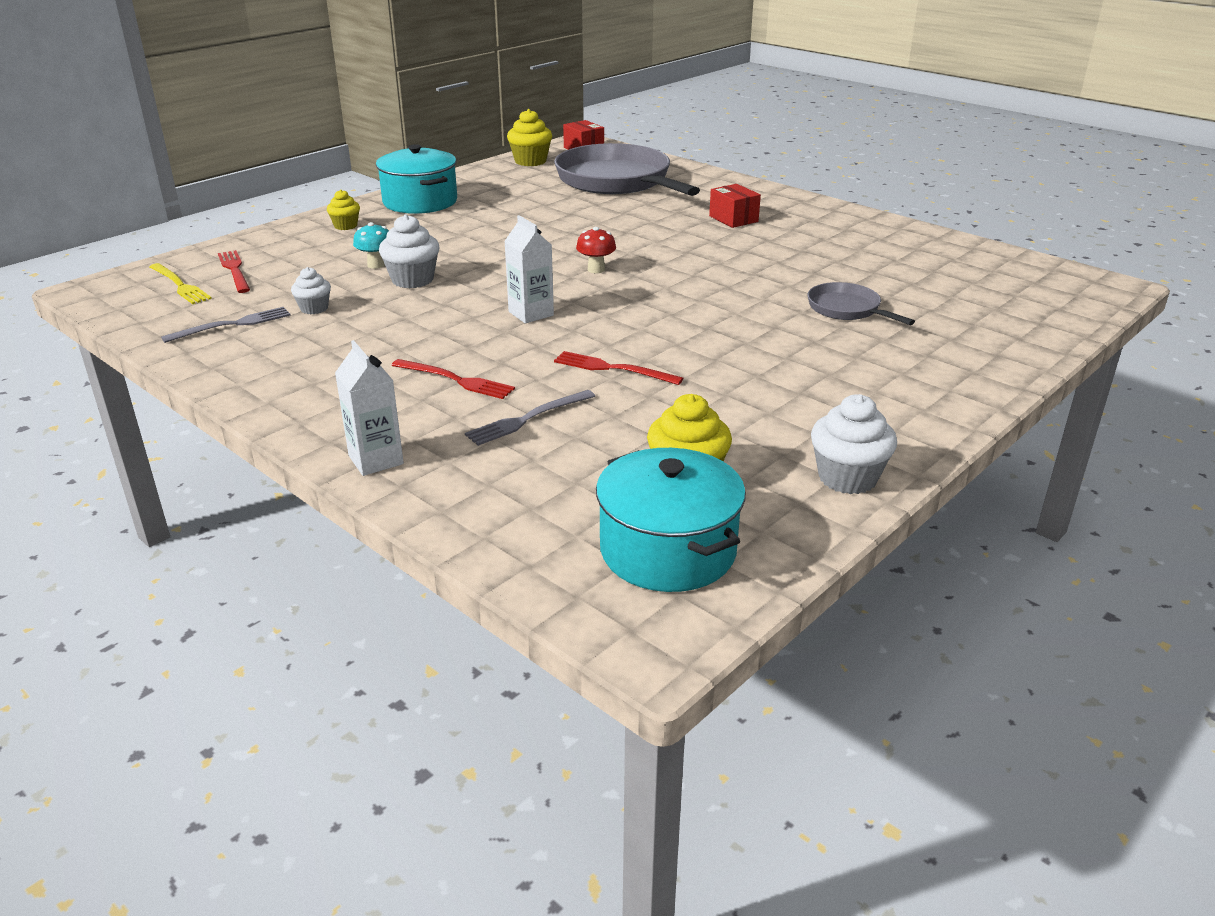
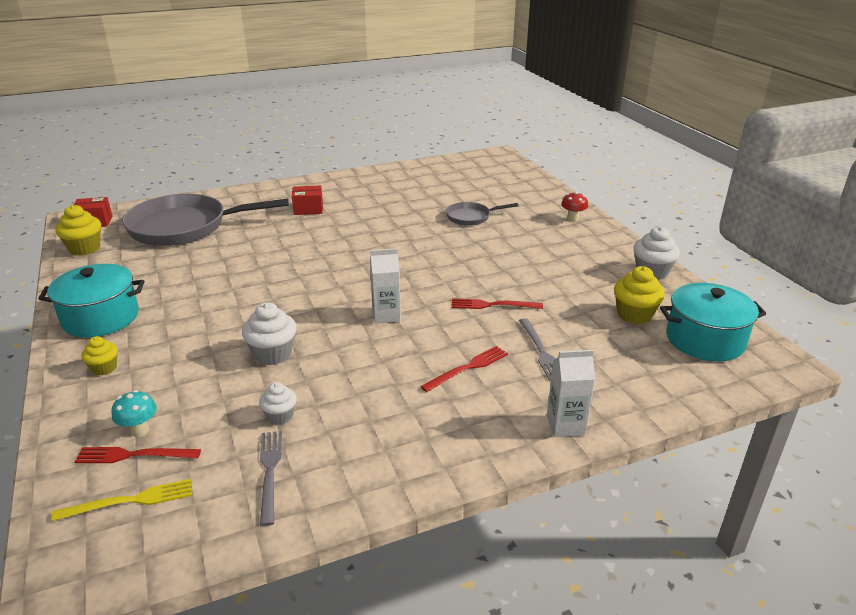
camera: 65 degrees left, 0 degrees up
(376, 265) = (220, 367): turquoise mushroom -> turquoise mushroom (140, 430)
(596, 270) = (338, 274): red mushroom -> red mushroom (572, 219)
(613, 369) = (492, 305): red fork -> red fork turned 45 degrees clockwise

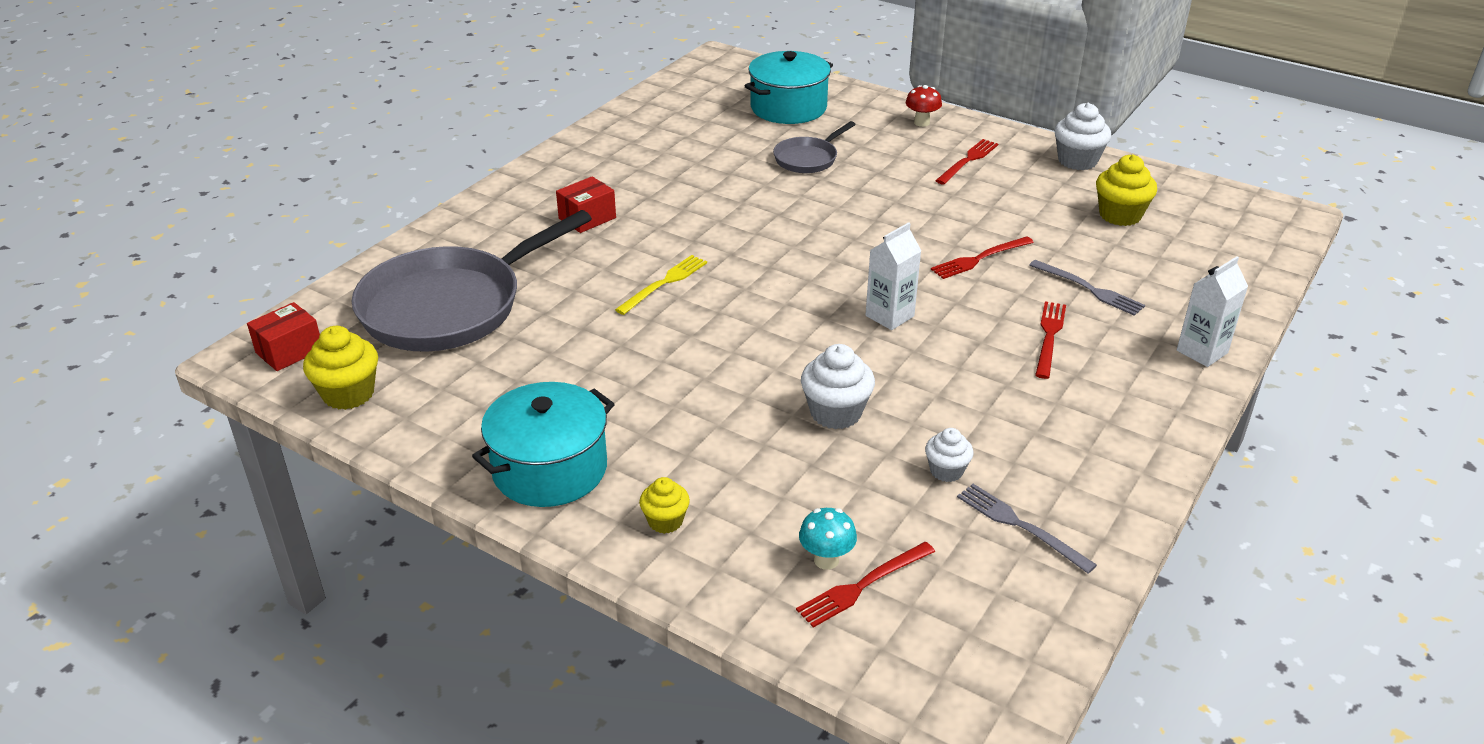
camera: 35 degrees left, 5 degrees up
(130, 501) = (933, 625): yellow fork -> yellow fork (664, 283)
(571, 248) = (968, 161): none -> red fork
(705, 339) = (1206, 217): turquoise pot -> turquoise pot (788, 108)

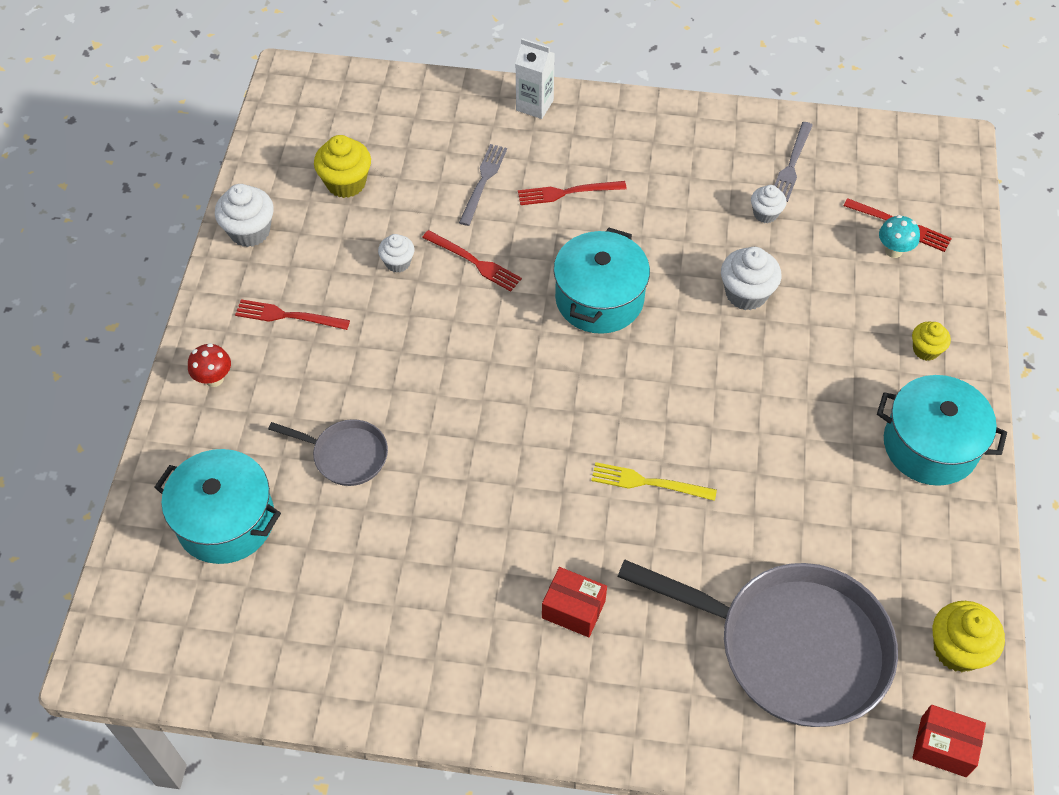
camera: 115 degrees left, 20 degrees up
(889, 316) = (599, 299): white carton -> turquoise pot
(1001, 220) = (398, 262): none -> white cupcake

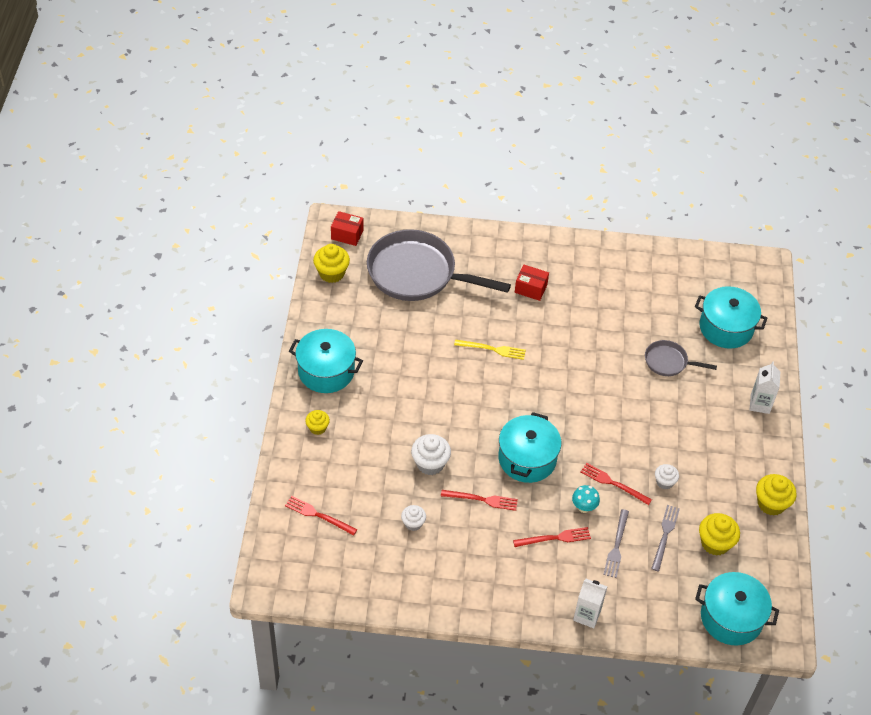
camera: 175 degrees right, 5 degrees down
(214, 379) = (760, 404): red mushroom -> white carton
(250, 231) = (771, 504): white cupcake -> yellow cupcake
(288, 316) = (727, 444): red fork -> red fork (482, 500)
(349, 99) = (731, 618): none -> turquoise pot
(791, 164) = (390, 565): grey fork -> grey fork (665, 535)
(893, 251) = (326, 496): turquoise mushroom -> turquoise mushroom (584, 507)

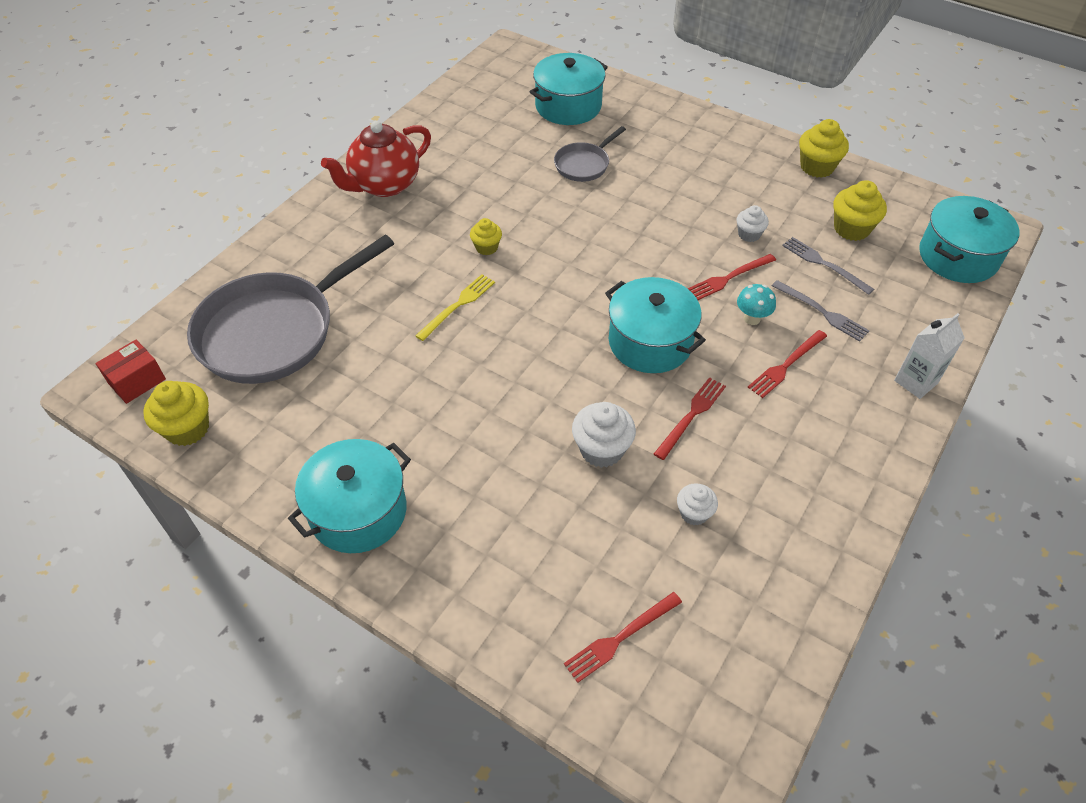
camera: 60 degrees left, 0 degrees up
(317, 428) = (455, 568): yellow cupcake -> yellow cupcake (486, 247)
(530, 288) = (392, 232): red box -> none
(555, 538) = (786, 365): red fork -> red fork turned 150 degrees counterclockwise
(569, 264) = (384, 185): none -> red teapot
(760, 404) = (683, 123): white carton -> none

